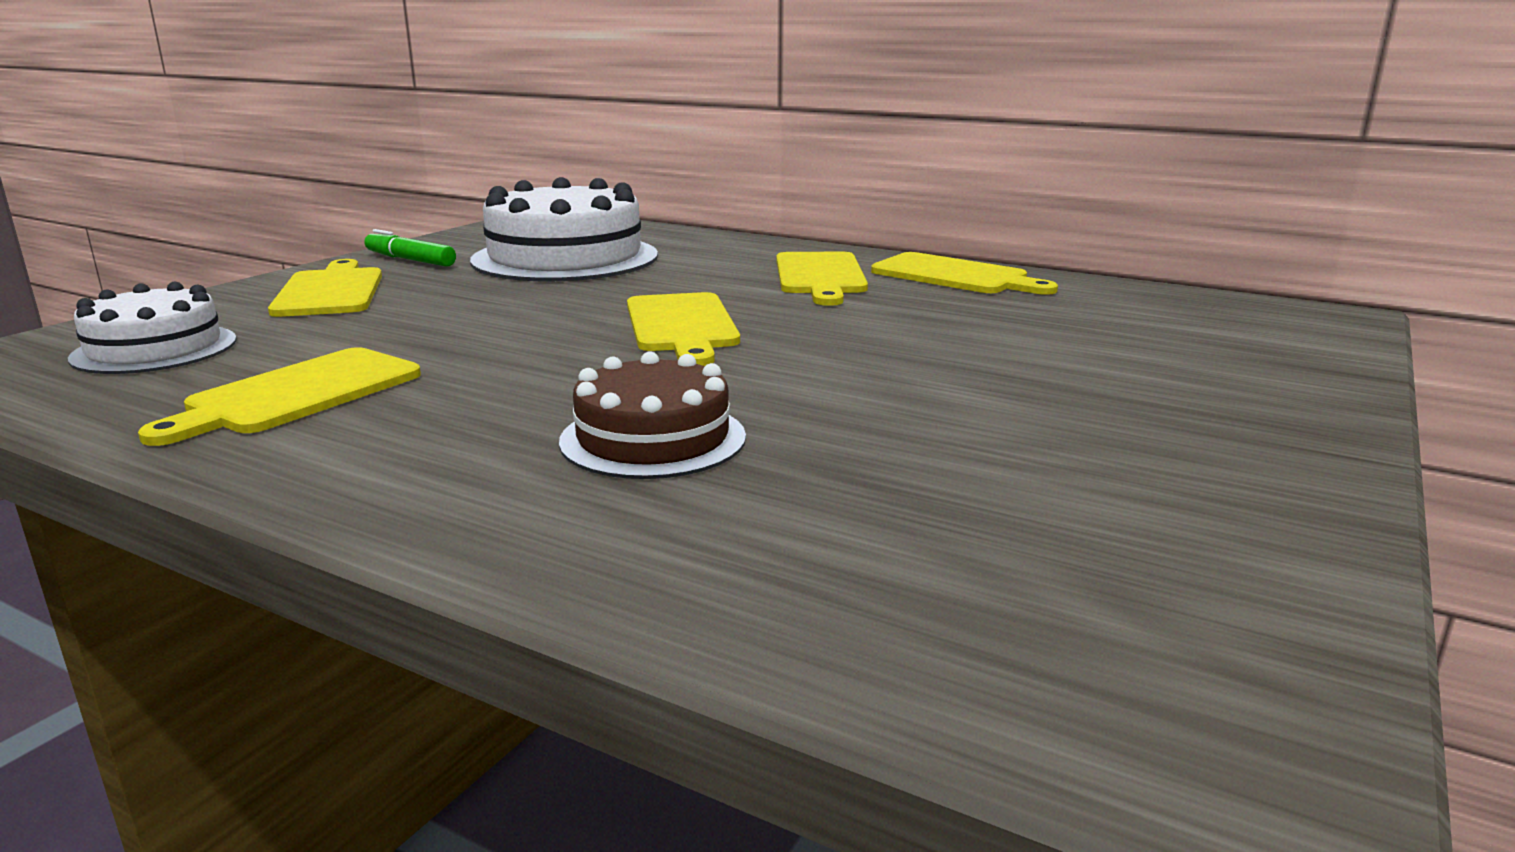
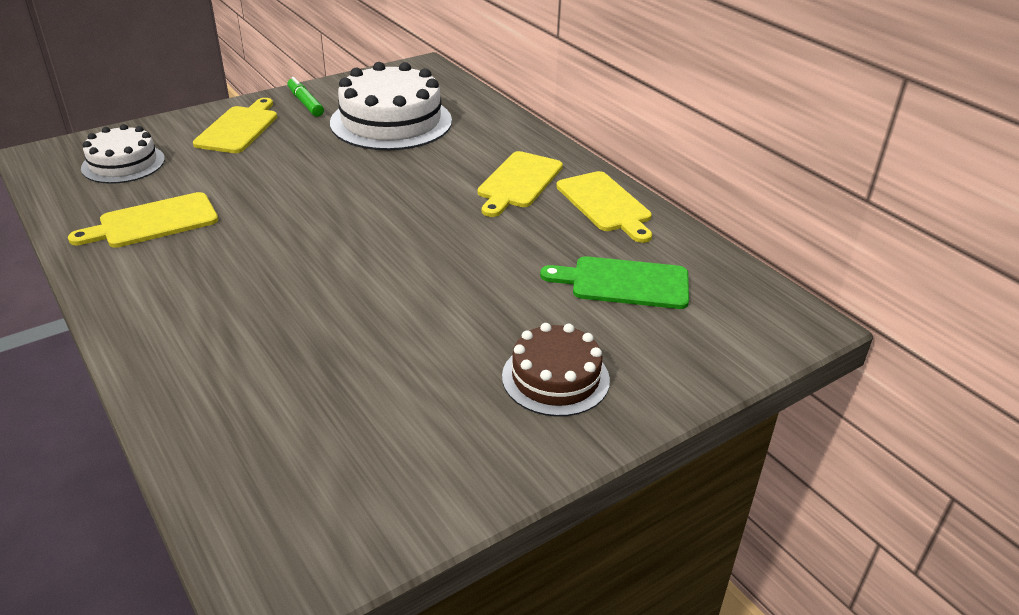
camera: 25 degrees right, 15 degrees up
(653, 438) = (270, 308): brown cake -> brown cake (555, 378)
(682, 326) = (382, 214): yellow cutting board -> none
(1095, 324) = (624, 283): none -> green cutting board

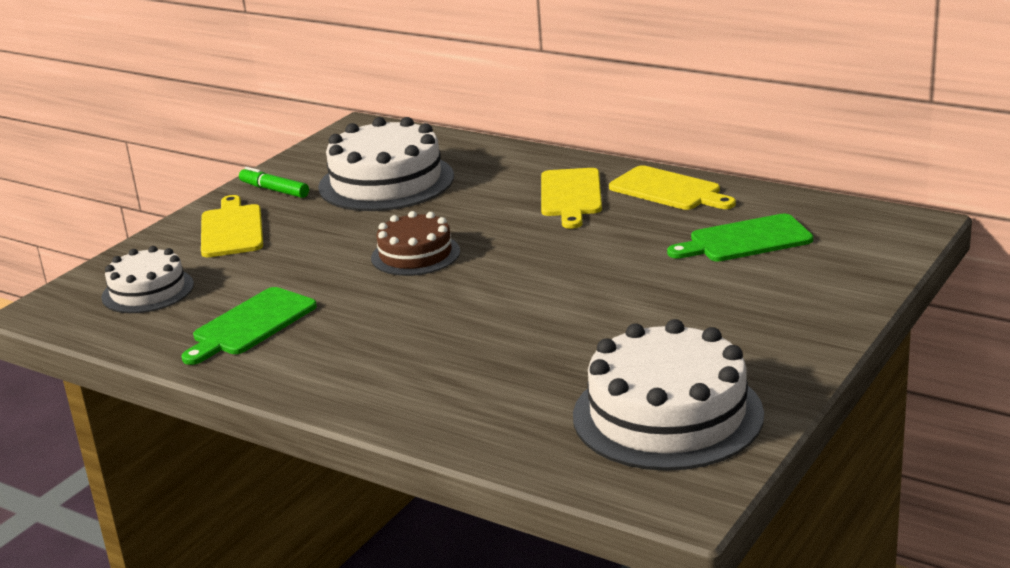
camera: 20 degrees left, 10 degrees down
(153, 222) = (251, 324): yellow cutting board -> green cutting board
(363, 465) = (667, 415): none -> white cake
(555, 378) = (758, 317): brown cake -> brown cake (415, 254)

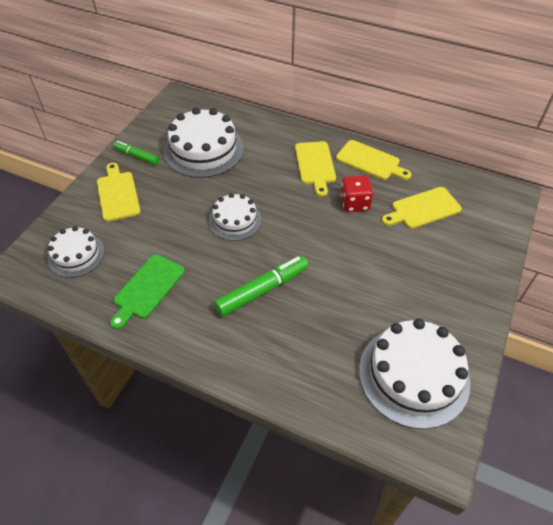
camera: 10 degrees left, 25 degrees up
(415, 254) = (235, 220): brown cake -> white cake
(439, 326) = (262, 290): none -> green marker
(626, 235) = (354, 203): none -> red dice
(745, 240) = (423, 209): green cutting board -> yellow cutting board

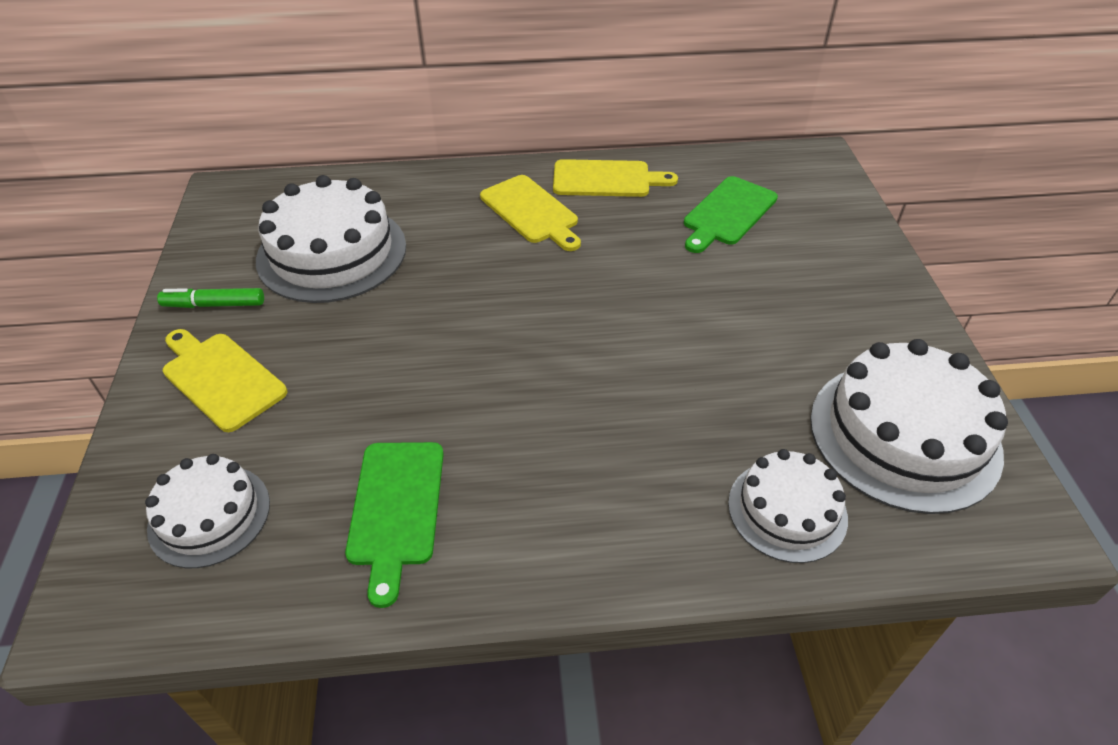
camera: 30 degrees left, 5 degrees down
(235, 220) = (467, 336): white cake -> white cake (787, 510)
(262, 290) = (595, 419): green marker -> none
(354, 203) = (630, 241): red dice -> none
(423, 209) = (728, 213): yellow cutting board -> green cutting board

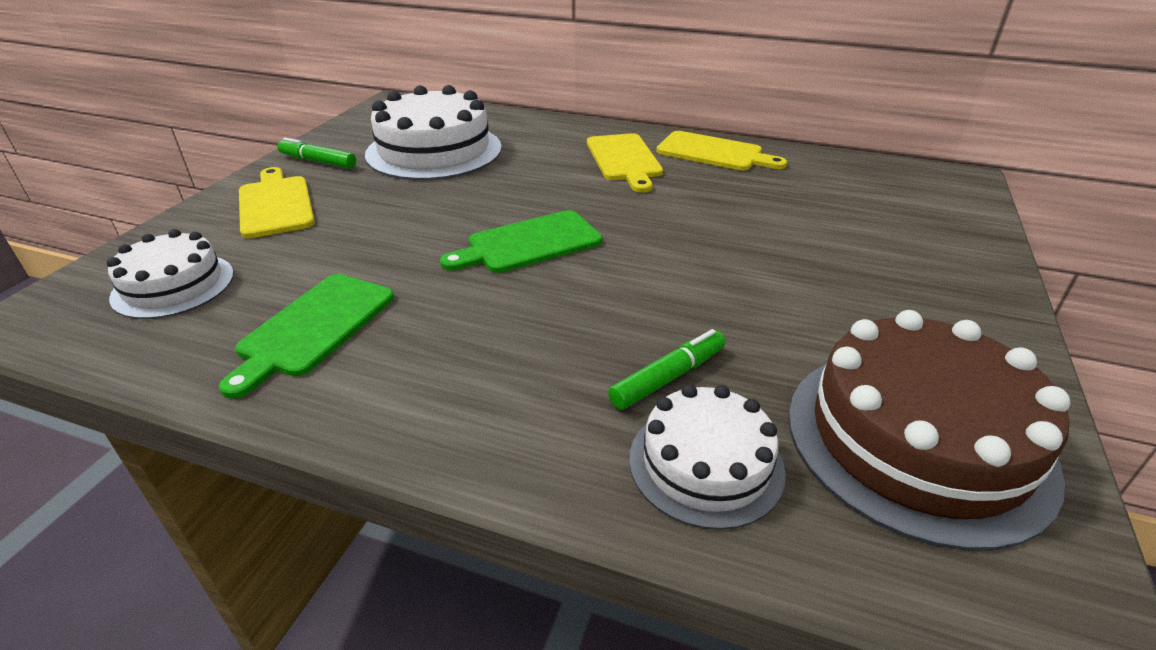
camera: 25 degrees right, 10 degrees down
(718, 446) = (668, 377): none -> green marker
(728, 213) = (823, 199): green cutting board -> green cutting board (529, 243)
(904, 435) = (917, 440): white cake -> brown cake

